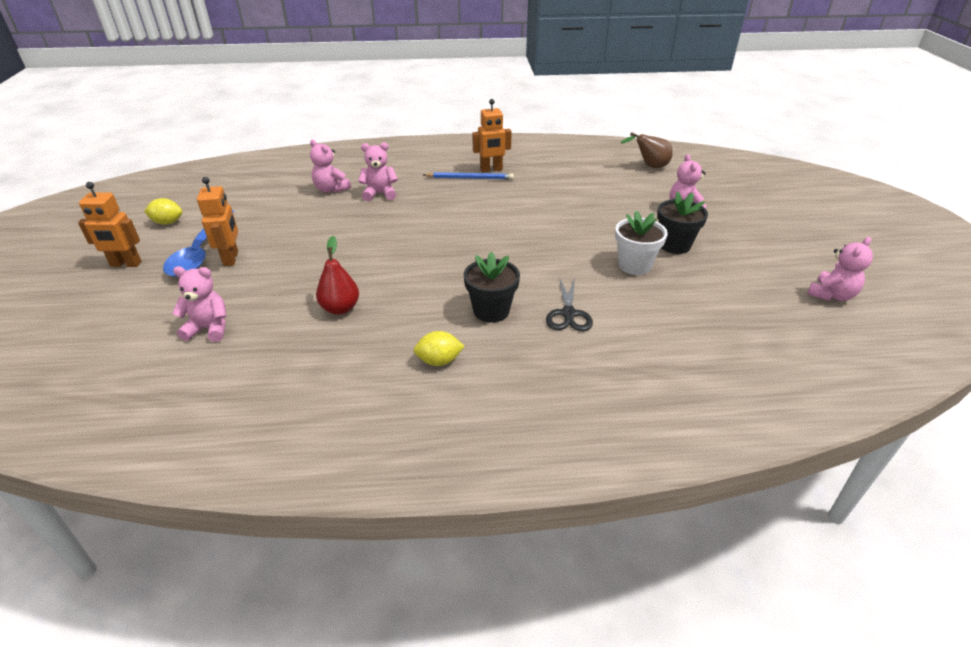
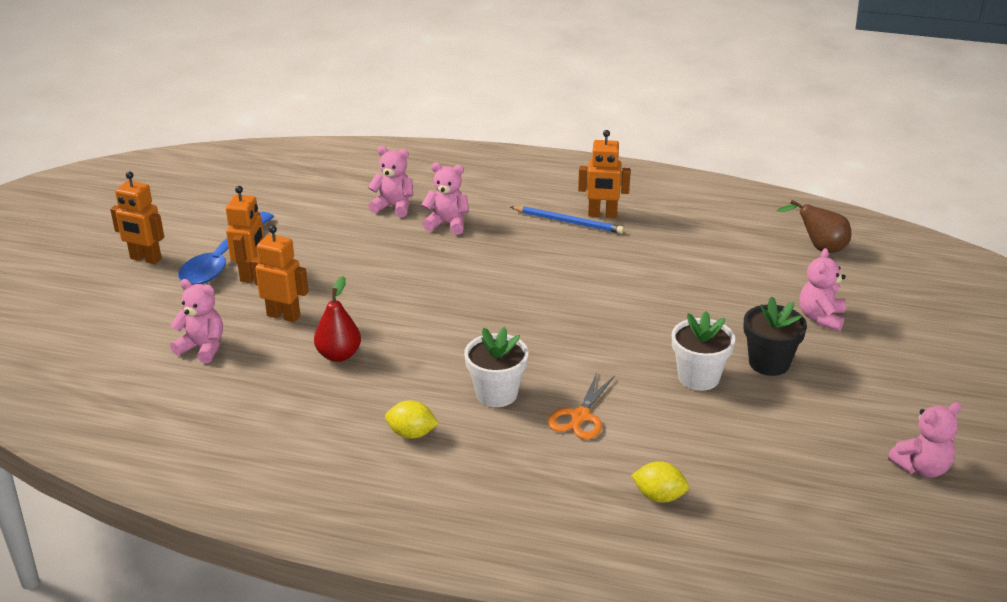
camera: 20 degrees right, 5 degrees down
(168, 222) = (201, 217): yellow lemon -> yellow lemon (659, 496)
(275, 286) = (284, 316): none -> orange robot
(331, 189) = (394, 207): pink teddy bear -> pink teddy bear turned 135 degrees clockwise
(491, 311) = (496, 394): black flower pot -> white flower pot
(568, 314) = (580, 416): black scissors -> orange scissors

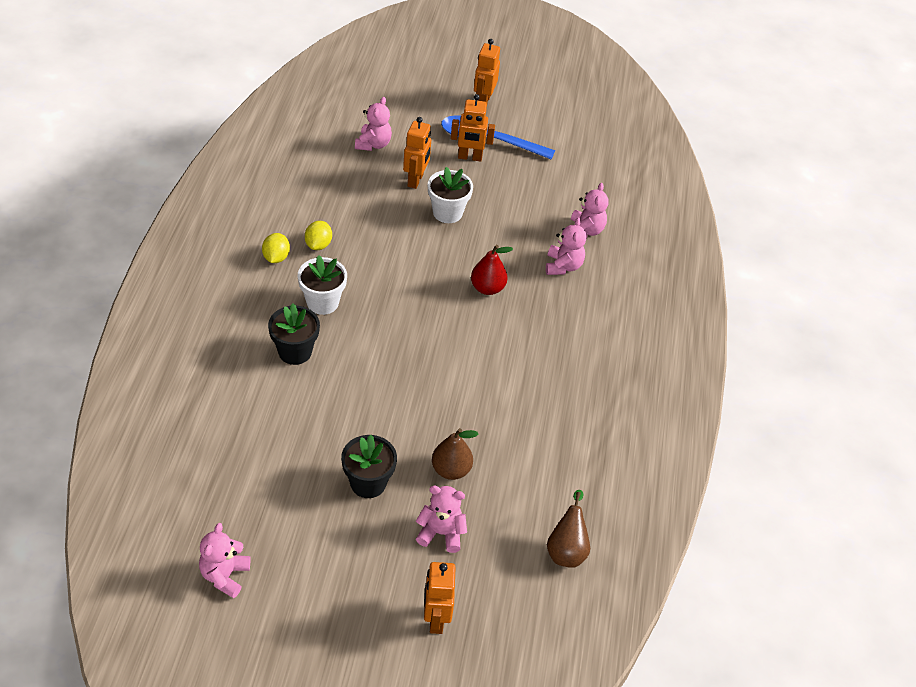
camera: 80 degrees right, 15 degrees up
(339, 355) = (367, 213): red pear -> red pear (487, 288)
(568, 222) = (581, 349): blue pencil -> none
(580, 416) = (295, 351): orange scissors -> black flower pot
(602, 214) = (599, 375): orange robot -> orange robot (436, 619)
(659, 496) = (201, 395): yellow lemon -> yellow lemon (318, 244)
(698, 377) = (346, 430): white flower pot -> white flower pot (447, 212)
(740, 308) = (451, 470): none -> brown pear
(922, 468) = (225, 575): pink teddy bear -> pink teddy bear turned 45 degrees clockwise

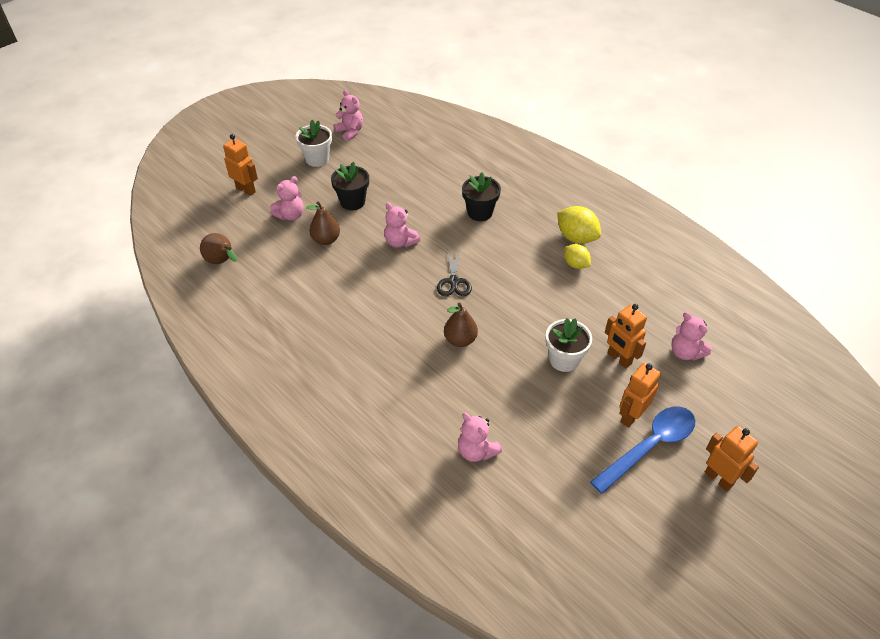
camera: 130 degrees right, 0 degrees up
(276, 257) = (576, 237): yellow lemon -> yellow lemon, size x1.57
(322, 302) = (514, 243): white flower pot -> white flower pot (317, 159)
(419, 326) = (454, 281): none -> black scissors
(487, 288) = (460, 340): red pear -> brown pear
(563, 266) = (446, 405): pink teddy bear -> pink teddy bear (400, 242)

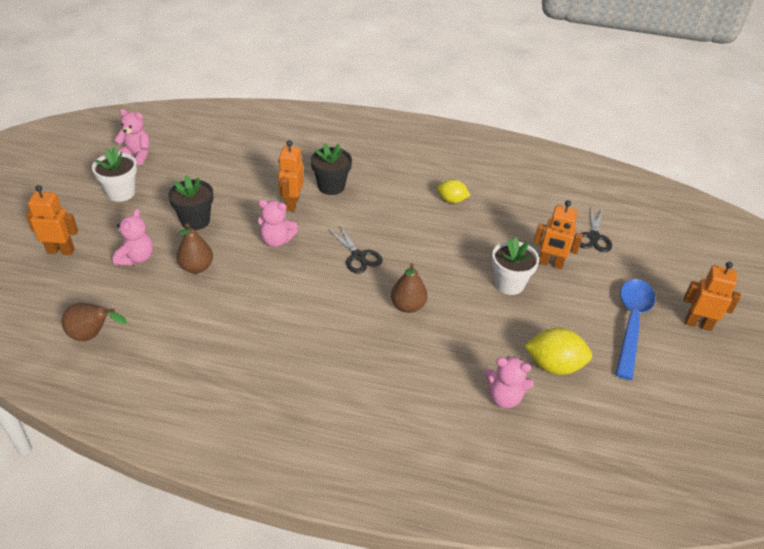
camera: 35 degrees left, 5 degrees down
(576, 237) = (433, 178): yellow lemon -> yellow lemon (554, 365)
(631, 416) = (598, 306): orange robot -> orange robot (292, 203)
(685, 352) = (594, 237): pink teddy bear -> black scissors

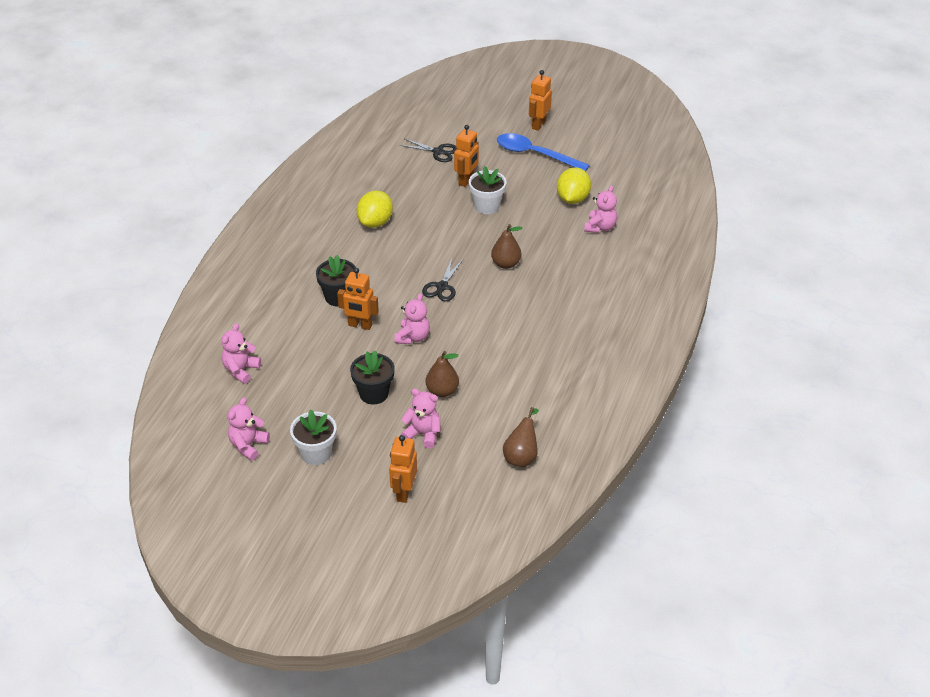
camera: 80 degrees left, 0 degrees up
(228, 141) = (241, 370): none -> pink teddy bear
(358, 256) = (442, 287): black scissors -> black scissors turned 135 degrees clockwise
(452, 200) = (375, 222): yellow lemon -> yellow lemon, size x1.57

